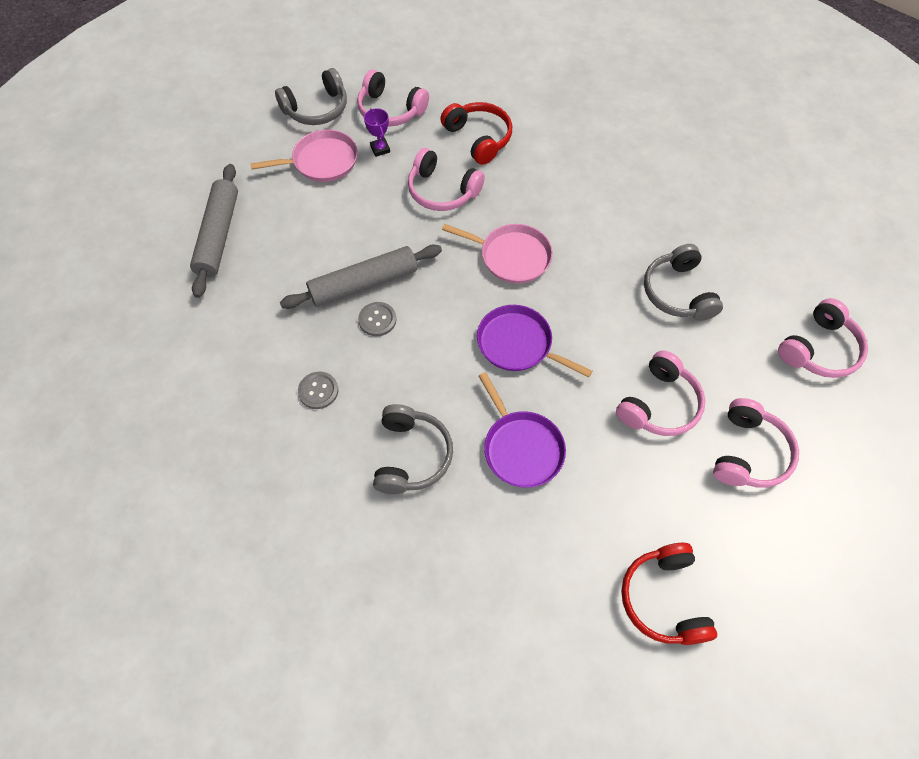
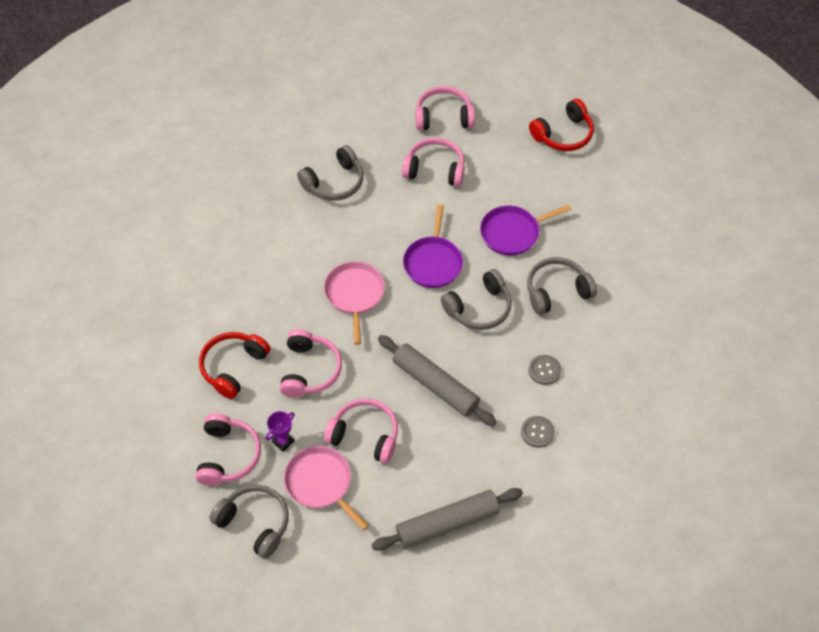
camera: 115 degrees left, 5 degrees down
(377, 320) = (463, 360): grey button -> grey button (537, 432)
(432, 363) = (479, 308): none -> grey headphones
(521, 448) = (513, 233): purple pan -> purple pan turned 150 degrees counterclockwise
(819, 349) = (342, 97): pink headphones -> pink headphones (365, 435)

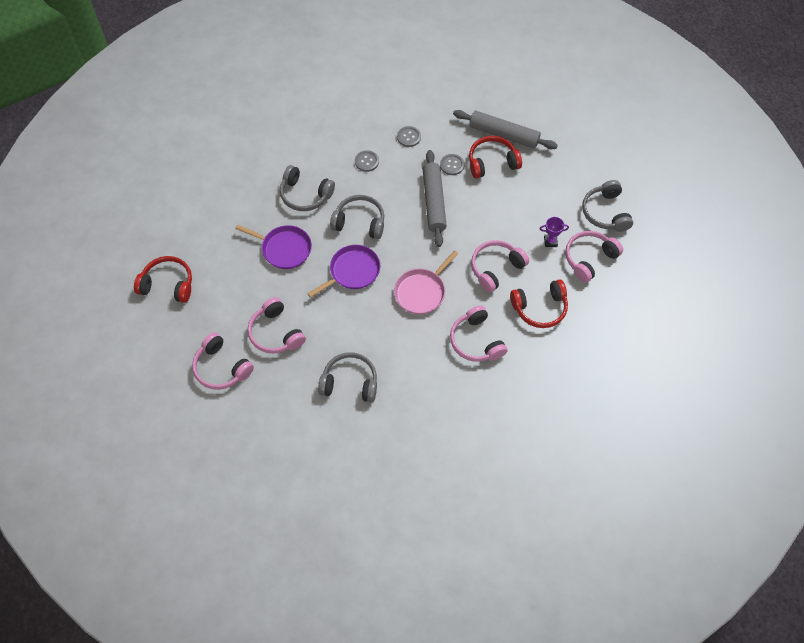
camera: 135 degrees left, 5 degrees up
(321, 483) = (550, 203): pink pan -> none
(365, 435) = (501, 208): pink headphones -> pink headphones (476, 341)
(425, 479) = (492, 162): none -> red headphones
(461, 439) = (452, 165): none -> grey button

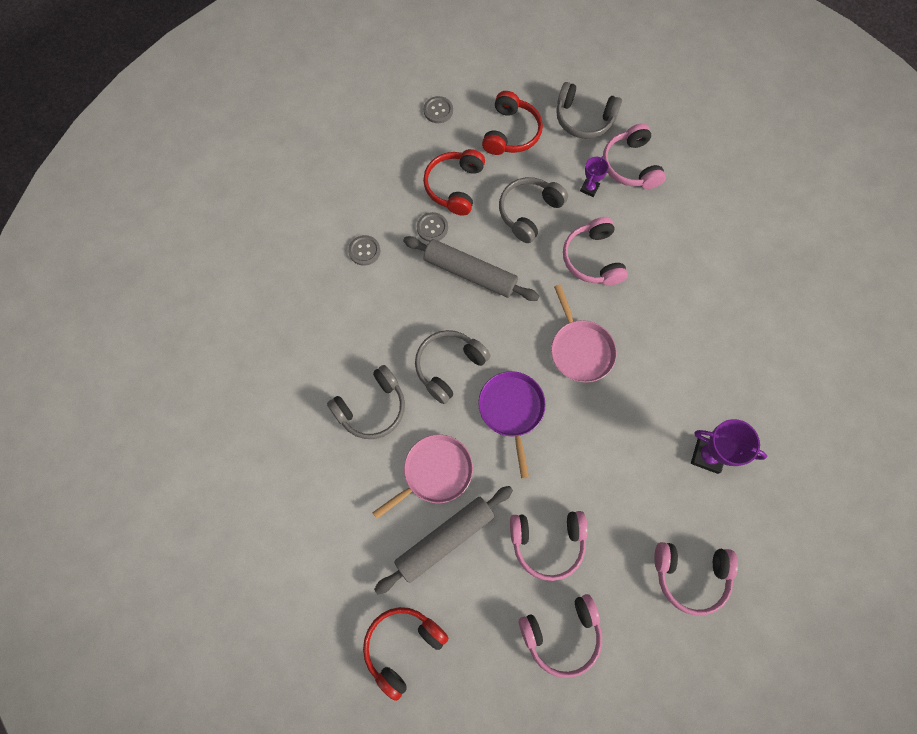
camera: 60 degrees left, 10 degrees up
(284, 249) = (434, 472): purple pan -> pink pan
(350, 382) = (657, 490): grey headphones -> grey headphones (529, 212)
(366, 161) = (369, 314): grey button -> grey button (438, 110)
(394, 404) = (707, 455): none -> purple trophy
(476, 341) = (672, 328): pink headphones -> pink headphones (690, 575)
(503, 134) = (425, 155): grey rolling pin -> grey rolling pin (445, 539)
(540, 308) = (665, 244): red headphones -> red headphones (511, 133)

